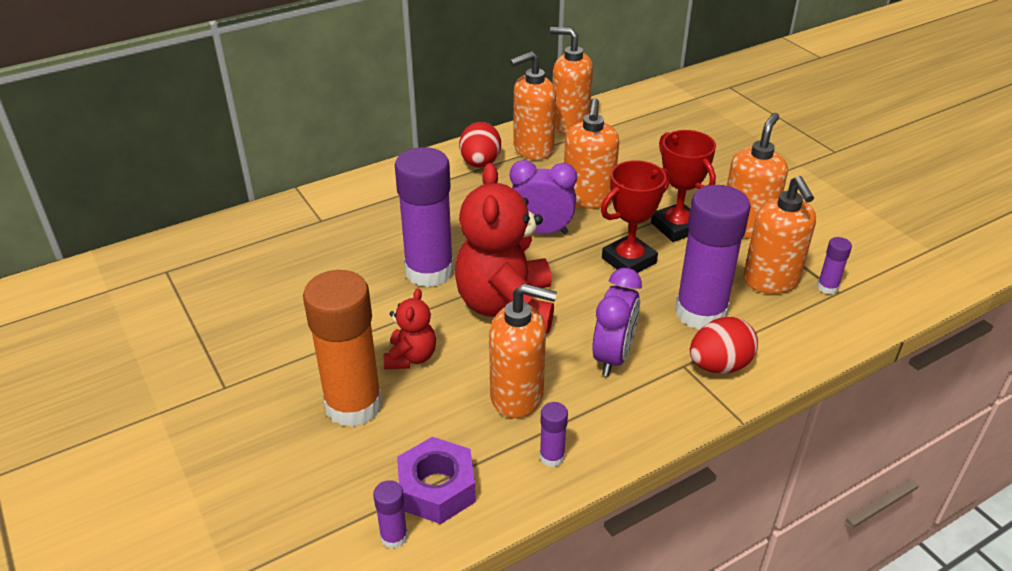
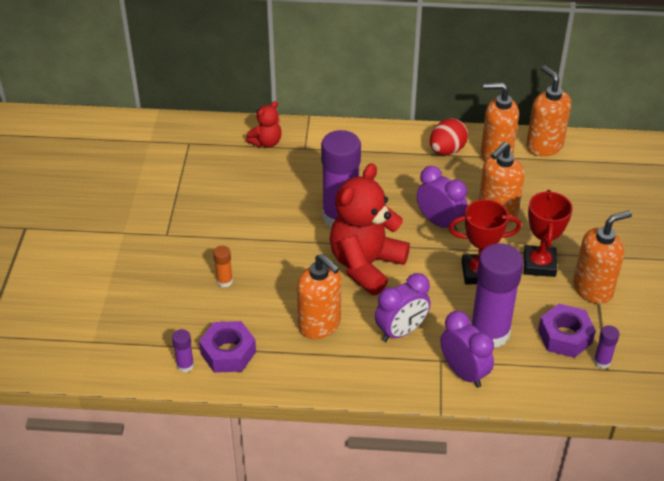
camera: 35 degrees right, 5 degrees up
(353, 405) = (224, 281): orange glue stick -> orange glue stick, size x0.42
(411, 357) = (280, 269): red teddy bear -> red teddy bear (266, 142)
(552, 457) = (306, 370): purple glue stick -> none
(719, 365) = (464, 372): red egg -> purple clock
(771, 281) = (565, 336): orange soap dispenser -> purple nut

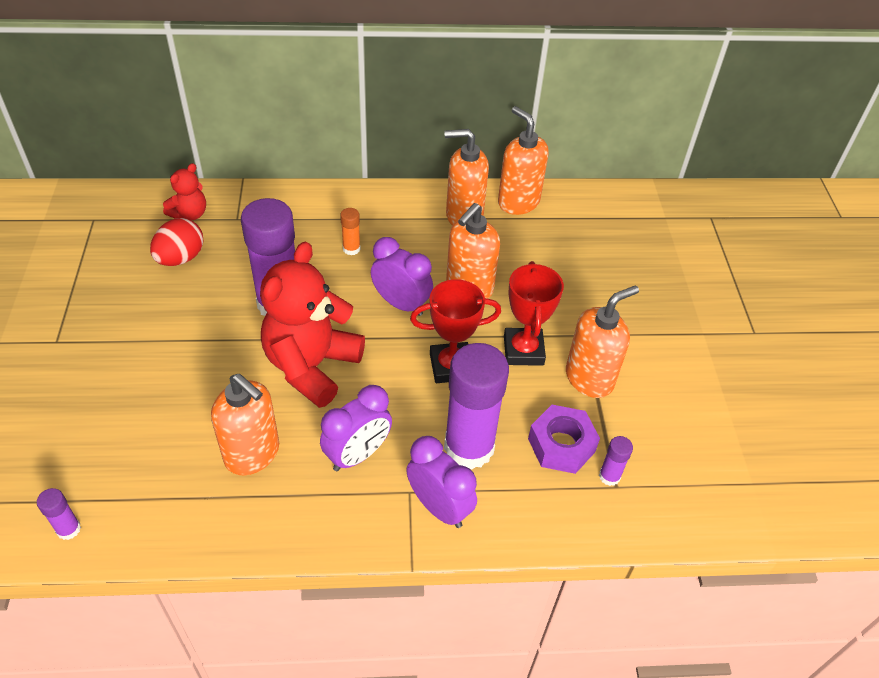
camera: 10 degrees left, 5 degrees up
(224, 281) = (129, 401): orange glue stick -> orange glue stick (351, 249)
(228, 353) = (129, 505): purple nut -> none
(447, 150) = (406, 213): red egg -> red egg (181, 258)

